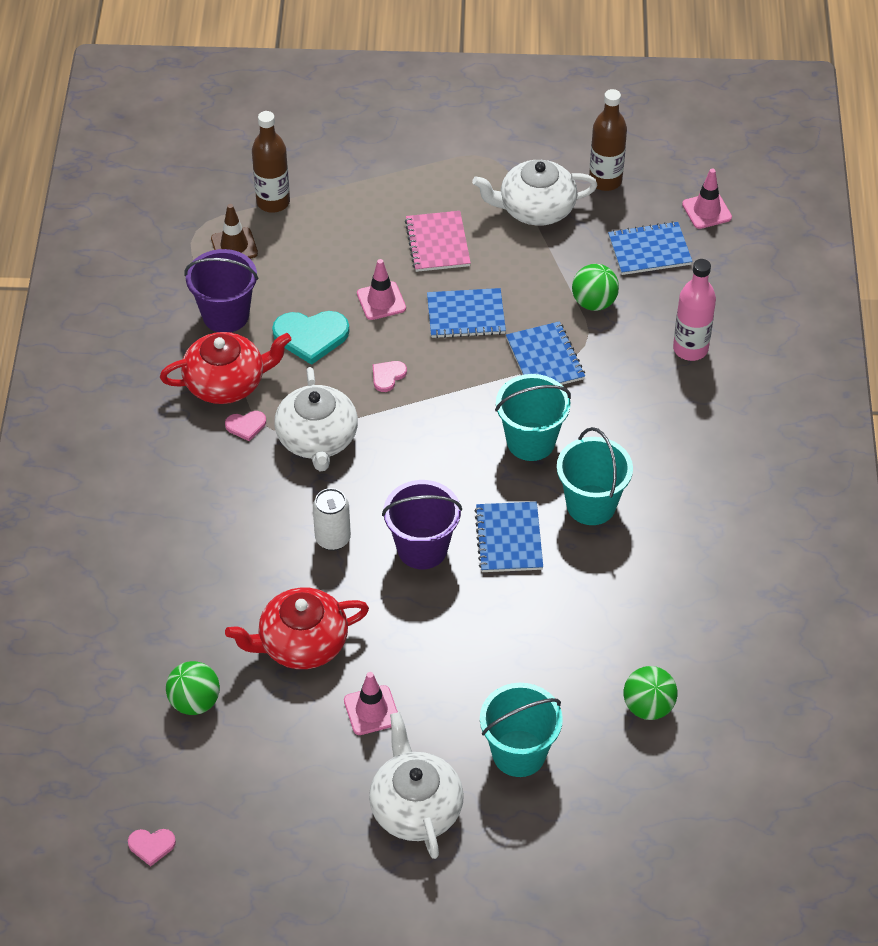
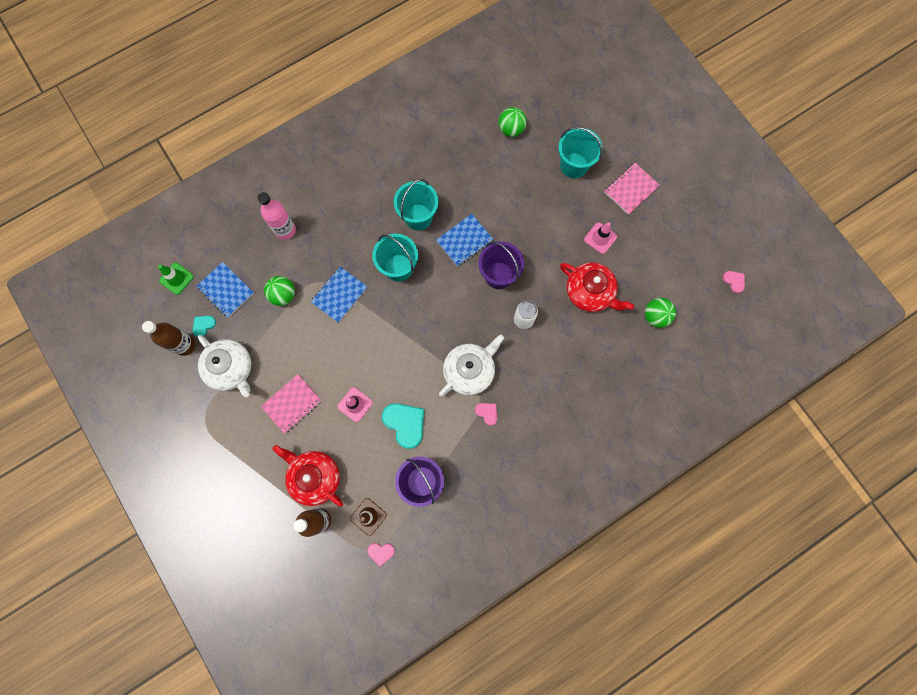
camera: 125 degrees left, 25 degrees up
(227, 382) = (466, 444): red teapot -> red teapot (314, 477)
(388, 376) = (404, 364): pink heart -> pink heart (381, 552)
(415, 807) = (631, 189): white teapot -> pink notebook
(466, 315) = (335, 353): blue notebook -> none
(617, 208) = (203, 325): none -> turquoise heart
(706, 211) = (176, 278): pink traffic cone -> green traffic cone

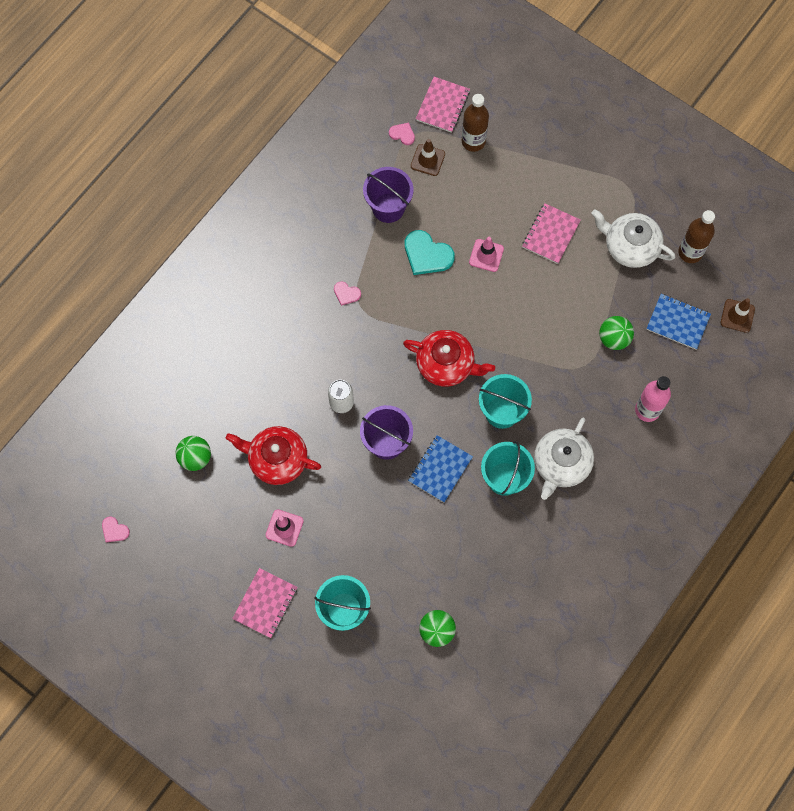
camera: 160 degrees right, 5 degrees down
(176, 278) = (737, 316): green traffic cone -> brown traffic cone
(203, 325) = (682, 278): turquoise heart -> none
(314, 477) = (496, 176): red teapot -> red teapot (446, 364)
(332, 569) = (442, 105): none -> pink notebook
(339, 295) = (553, 360): blue notebook -> none
(381, 552) = (402, 134): pink heart -> pink heart turned 45 degrees clockwise
(470, 370) = (380, 329): white teapot -> white teapot (561, 464)

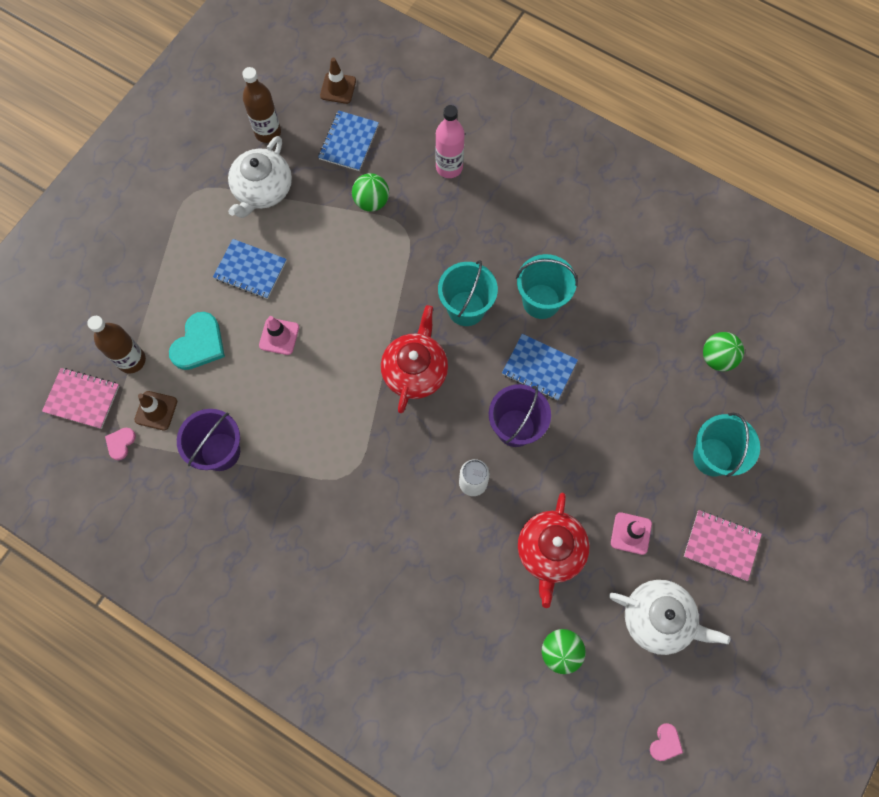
camera: 95 degrees left, 0 degrees up
(346, 294) = (335, 490): pink heart -> none
(427, 254) = (280, 402): turquoise heart -> turquoise heart (199, 344)
(550, 234) = (250, 270): pink notebook -> blue notebook
(561, 464) = (518, 246): white teapot -> white teapot (659, 619)

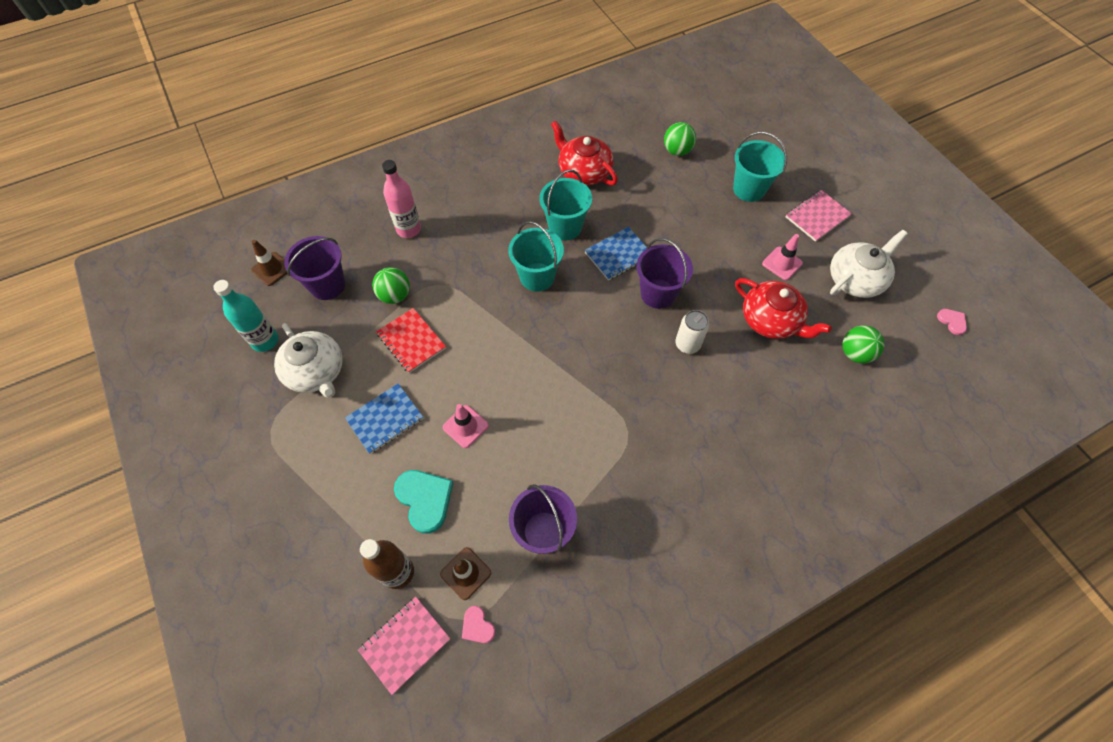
camera: 60 degrees left, 10 degrees down
(268, 132) = (265, 341): brown bottle -> turquoise bottle
(334, 244) = (411, 341): none -> red notebook
(348, 142) = (327, 285): blue notebook -> purple bucket
(415, 370) = (566, 337): red teapot -> red teapot (583, 171)

